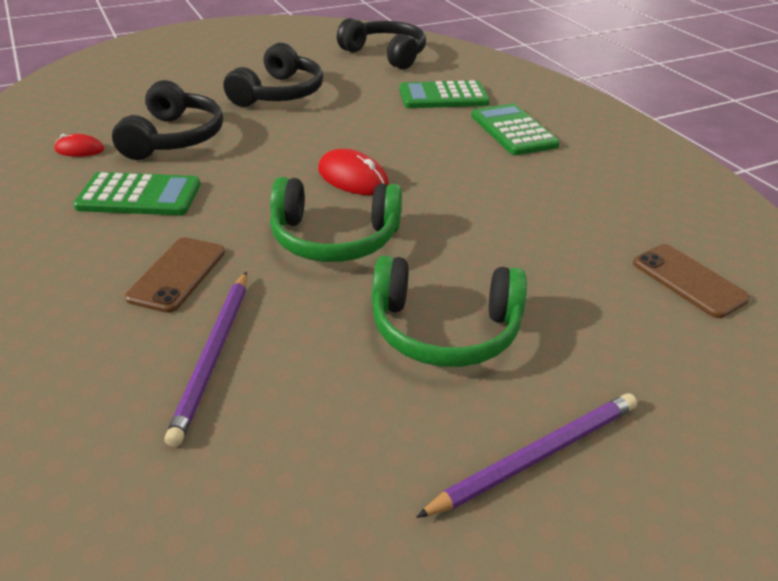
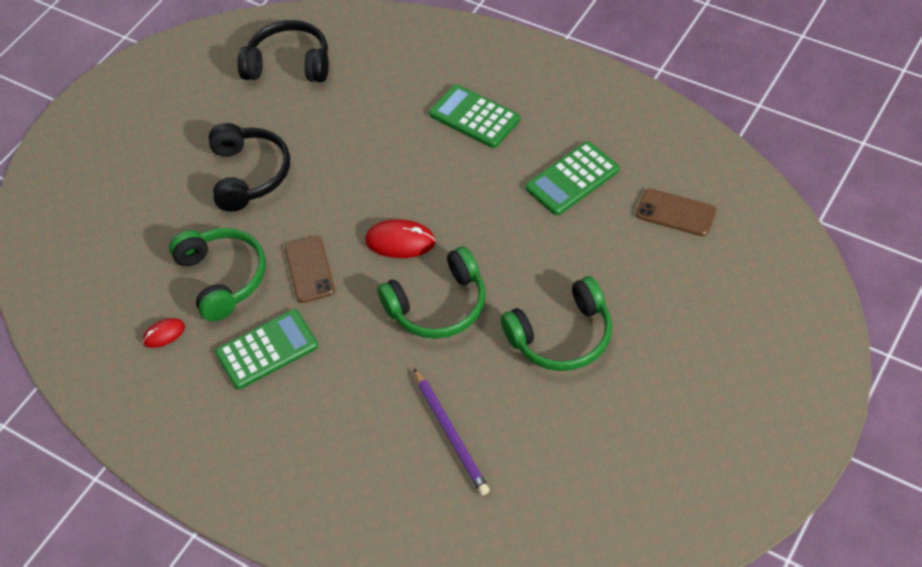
camera: 25 degrees left, 15 degrees up
(174, 138) = (222, 278): black headphones -> green headphones
(177, 274) = (369, 395): brown phone -> brown phone (309, 269)
(443, 96) = (388, 101): green calculator -> green calculator (572, 179)
(537, 455) = (662, 386): purple pencil -> none

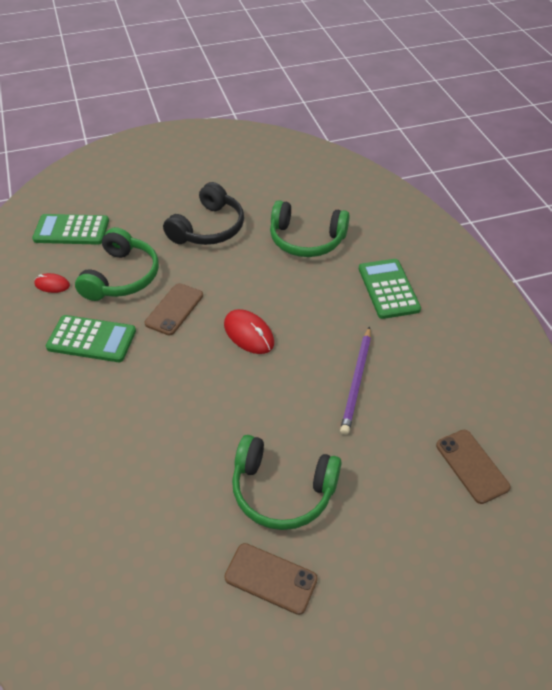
camera: 35 degrees right, 5 degrees down
(289, 64) = (305, 182): black headphones -> none
(438, 306) = (223, 396): green headphones -> green headphones (306, 240)
(451, 434) = (128, 495): purple pencil -> purple pencil (356, 382)
(572, 179) = (414, 380): green calculator -> green calculator (71, 230)
(618, 399) = (270, 578): none -> brown phone

